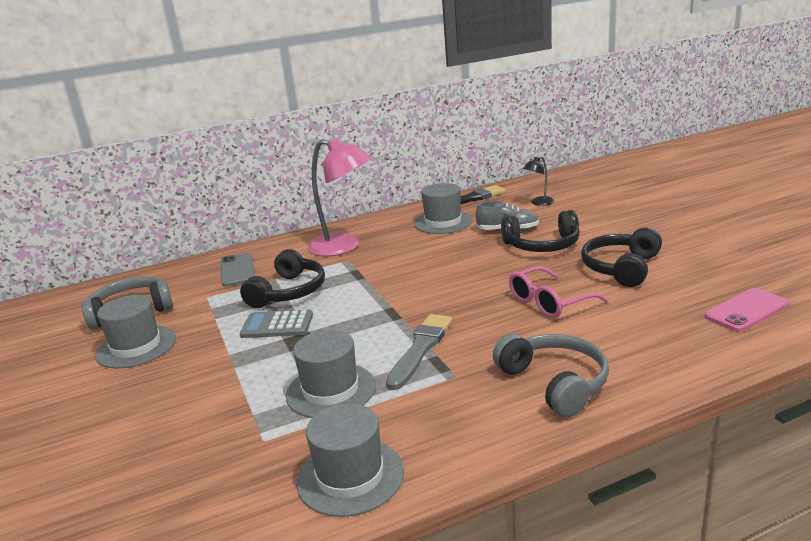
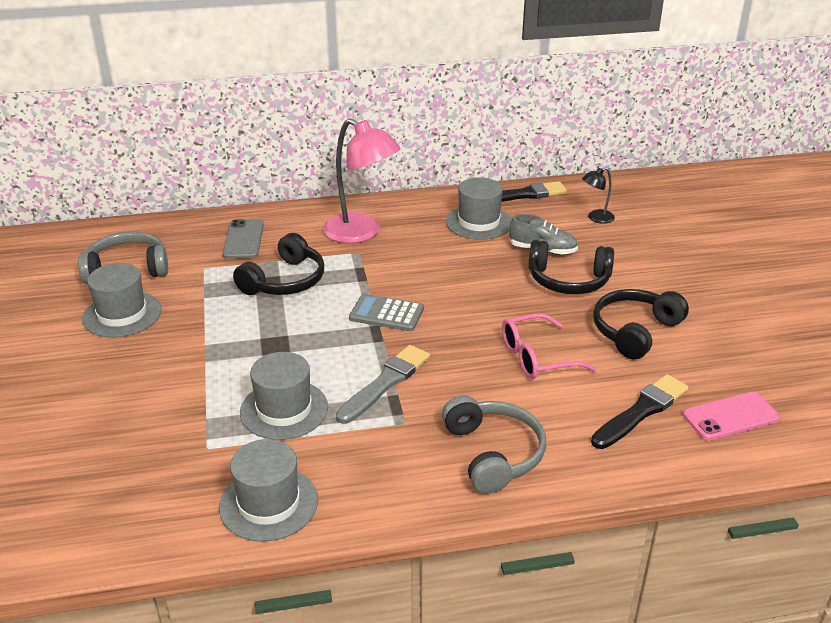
camera: 10 degrees right, 10 degrees up
(277, 325) = (260, 320): grey calculator -> grey calculator (386, 314)
(667, 322) = (641, 411): none -> black brush

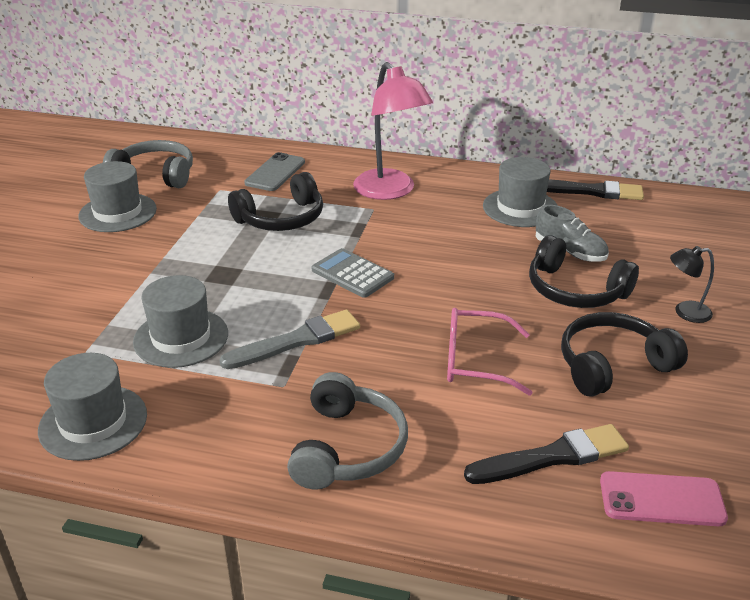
camera: 25 degrees right, 0 degrees up
(596, 218) = (658, 233): black lamp -> black lamp (685, 312)

